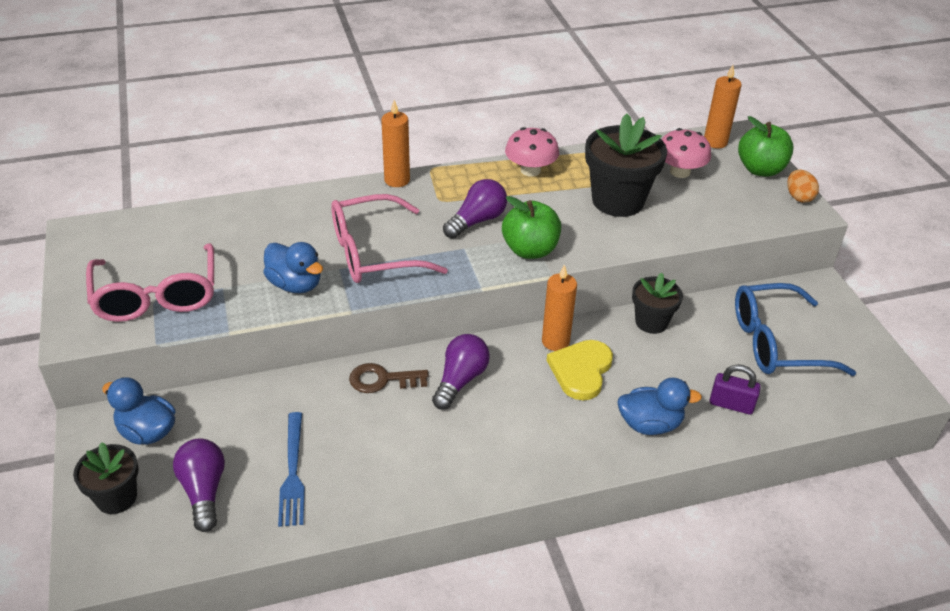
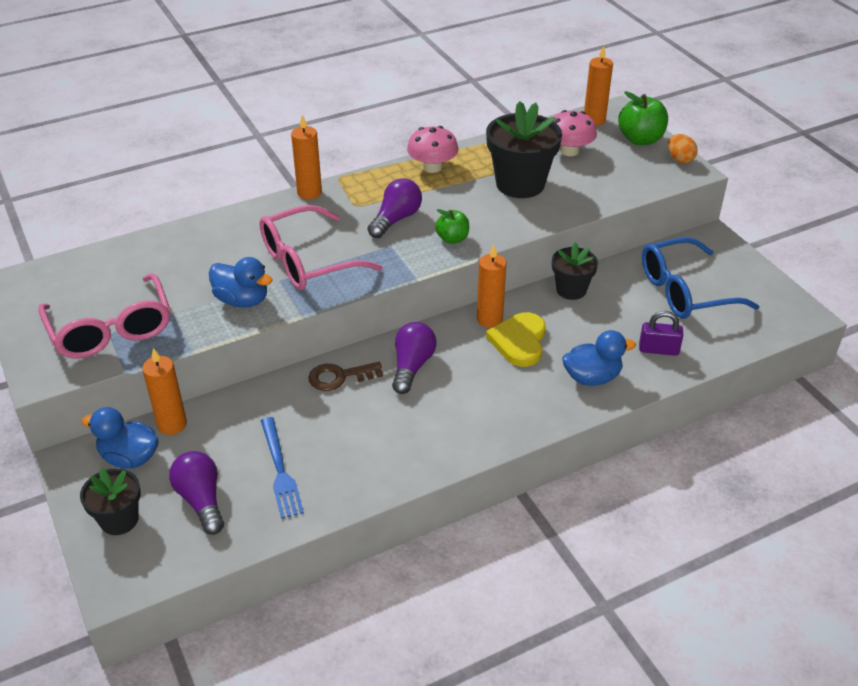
camera: 10 degrees left, 0 degrees up
(199, 403) = (172, 424): none -> orange candle
(530, 250) = (452, 238): green apple -> green apple, size x0.62

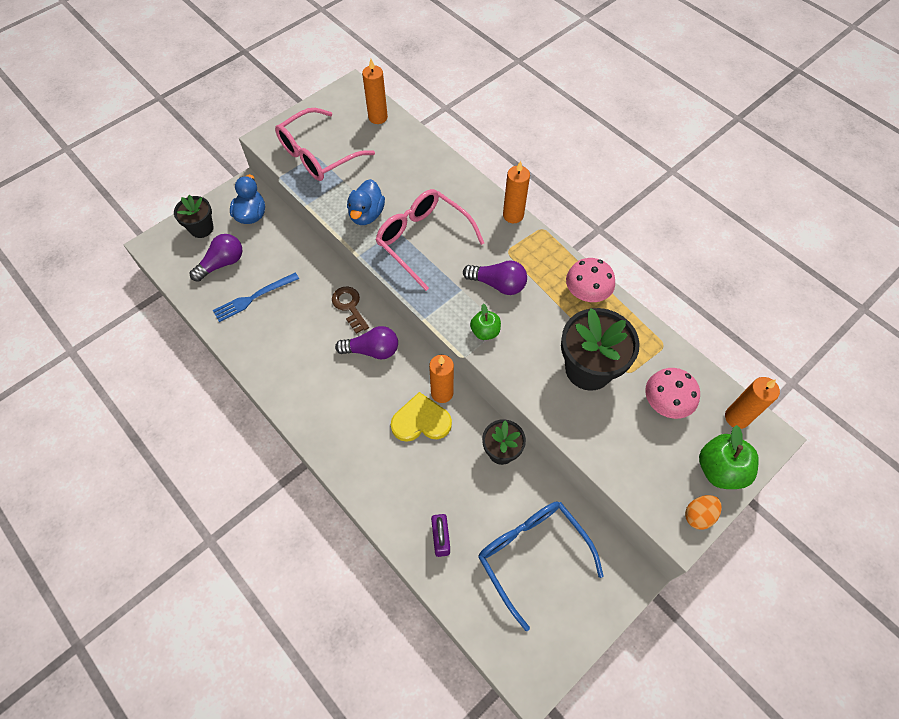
camera: 75 degrees right, 20 degrees up
(172, 424) = (283, 226): orange candle -> orange candle (378, 117)
(592, 377) = (391, 486): blue duck -> none

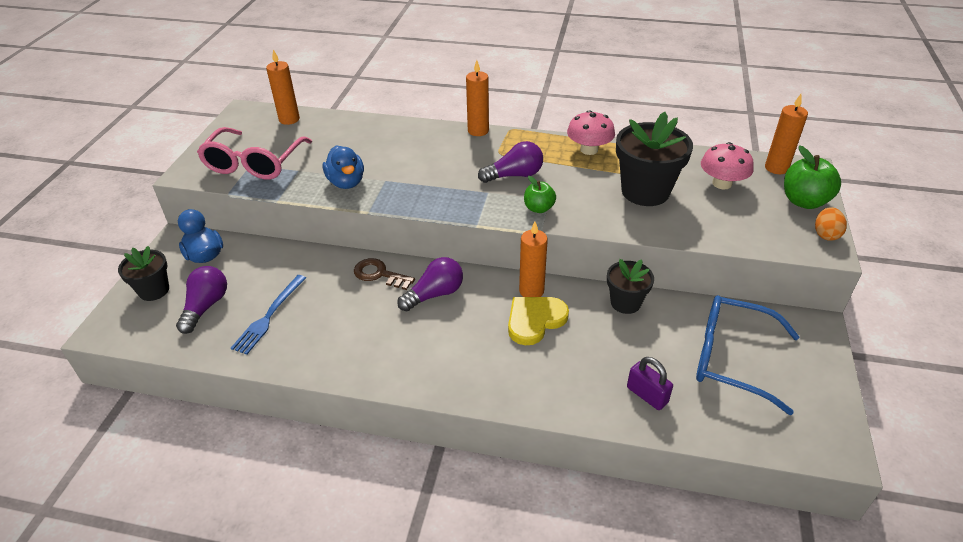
camera: 35 degrees left, 20 degrees down
(422, 240) = (418, 177): pink glasses -> none

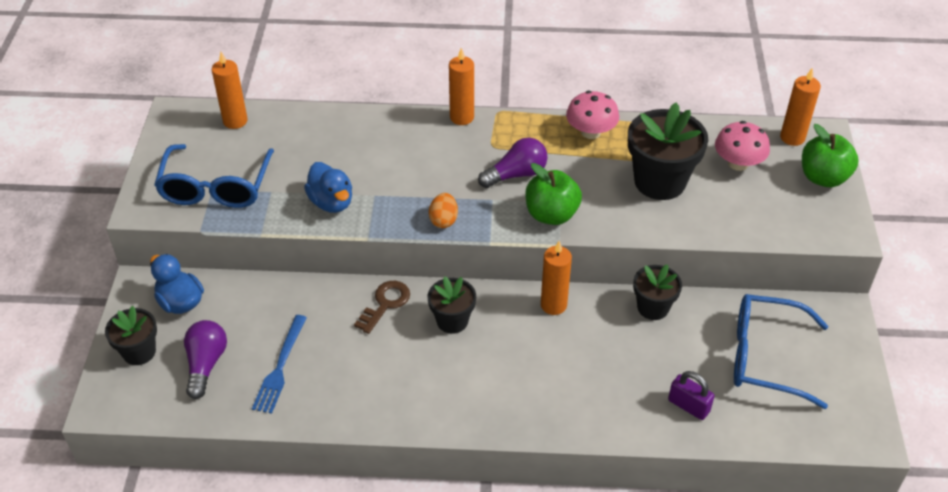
camera: 10 degrees left, 5 degrees up
(254, 164) = (216, 188): pink glasses -> blue glasses
(379, 274) = (385, 304): brown key -> brown key turned 105 degrees clockwise
(435, 294) = (452, 321): purple light bulb -> black flower pot
(535, 320) = (564, 338): yellow heart -> none
(539, 208) = (551, 214): green apple -> green apple, size x1.62
(826, 234) = (846, 216): orange egg -> orange egg (443, 220)

